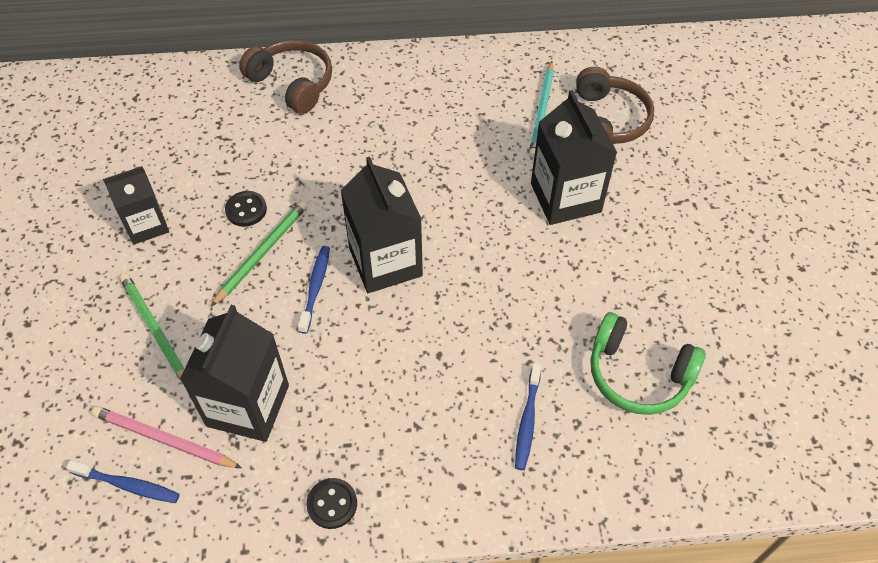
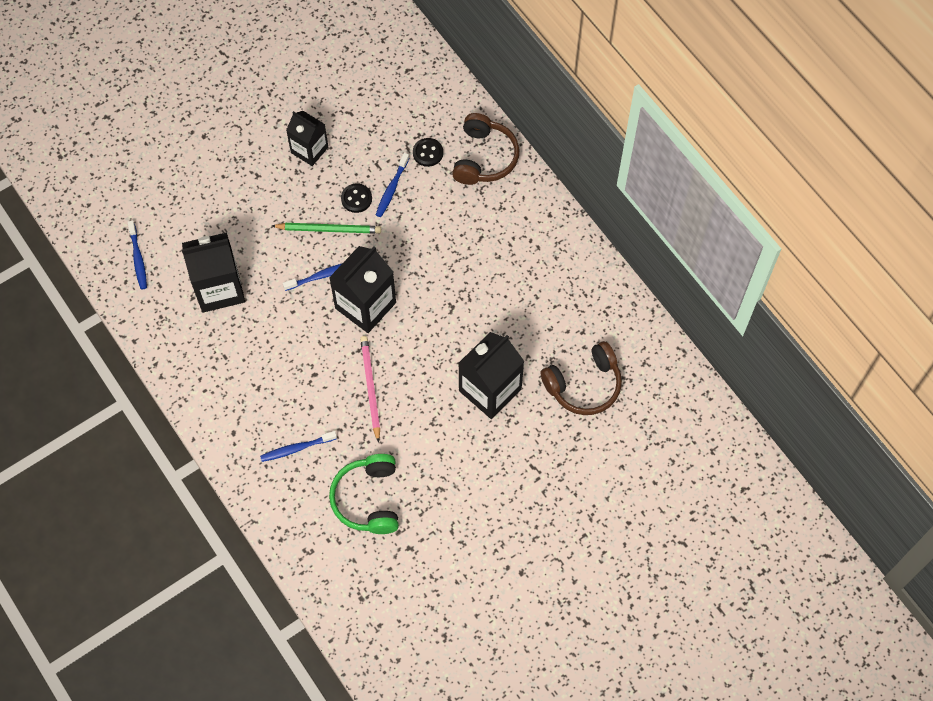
camera: 60 degrees right, 10 degrees up
(155, 330) = (239, 206): green pencil -> none
(164, 439) = (174, 258): pink pencil -> pink pencil (370, 388)
(261, 173) = (392, 188): none -> blue toothbrush
(332, 504) = (184, 369): black button -> black button (428, 153)
(542, 112) = (564, 336): turquoise pencil -> none

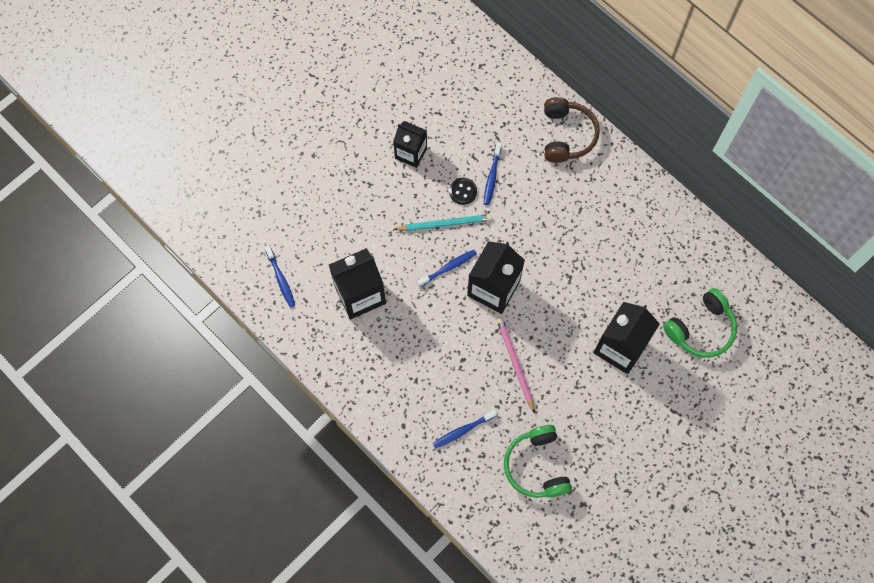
camera: 10 degrees left, 5 degrees up
(329, 229) = (445, 223): green pencil -> turquoise pencil
(428, 153) = (516, 139): black button -> none
(584, 385) = (700, 329): brown headphones -> green headphones

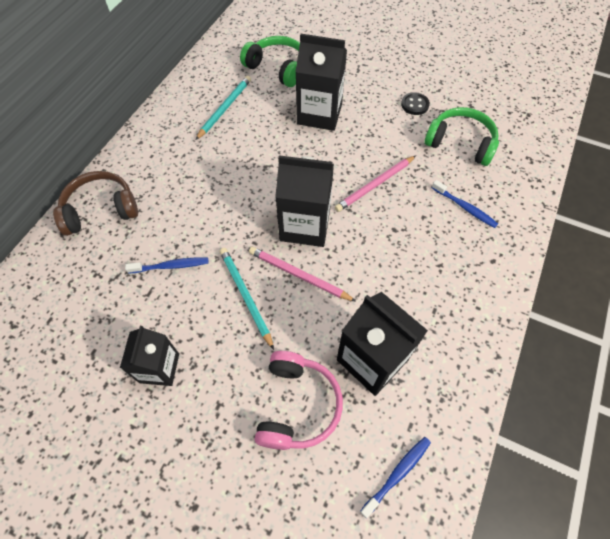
camera: 110 degrees left, 10 degrees down
(349, 233) = (297, 405): none -> pink headphones
(448, 268) = (299, 275): blue toothbrush -> pink pencil
(463, 191) = (198, 290): black button -> black button (415, 105)
(537, 466) = (460, 143): green headphones -> green headphones turned 120 degrees counterclockwise
(656, 262) = (225, 108): none -> turquoise pencil

